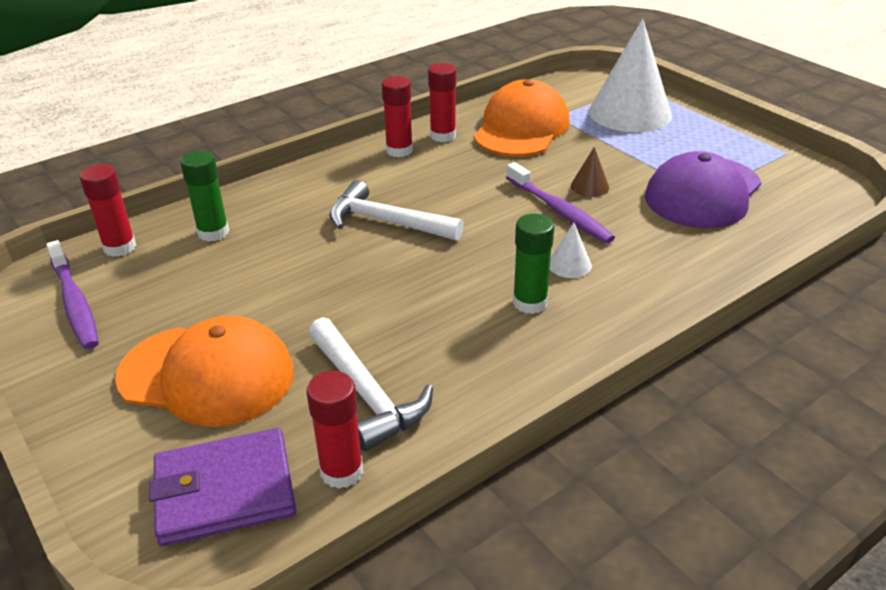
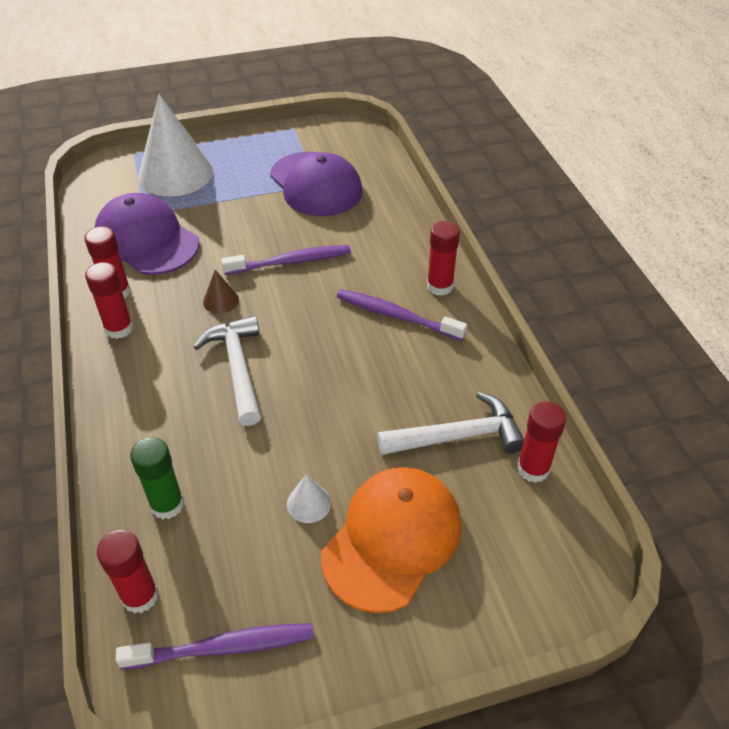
camera: 70 degrees left, 10 degrees up
(225, 491) = (531, 545): purple wallet -> none
(387, 222) = (237, 368): white hammer -> white hammer turned 120 degrees clockwise
(521, 128) = (147, 240): orange cap -> purple cap
(530, 302) = (396, 316): green glue stick -> purple toothbrush
(569, 265) = (363, 280): white cone -> white cone (309, 503)
(589, 186) = (268, 234): brown cone -> brown cone (221, 301)
(607, 324) = (439, 286): none -> red glue stick

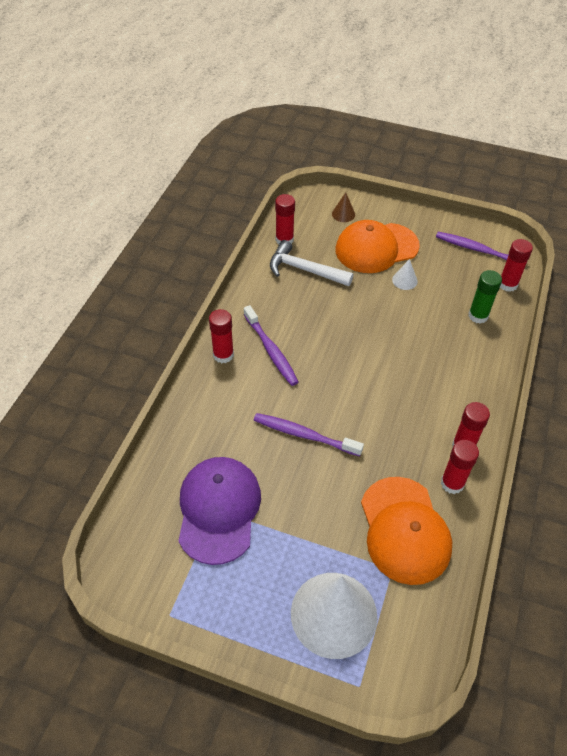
camera: 145 degrees left, 5 degrees up
(147, 240) = (404, 530): purple cap -> orange cap
(221, 301) = (378, 429): brown cone -> brown cone (343, 214)
(237, 368) = (397, 370): white hammer -> none

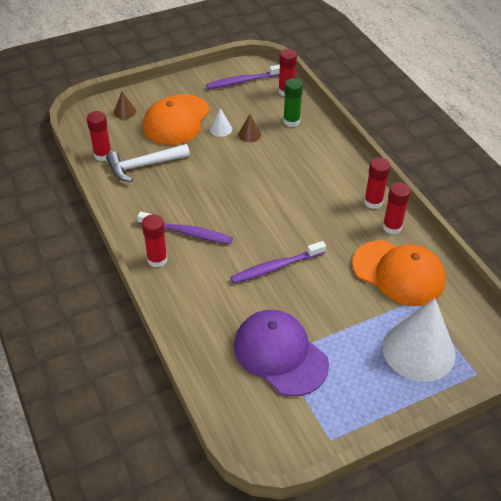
camera: 45 degrees left, 5 degrees down
(424, 302) = (249, 134): none -> brown cone

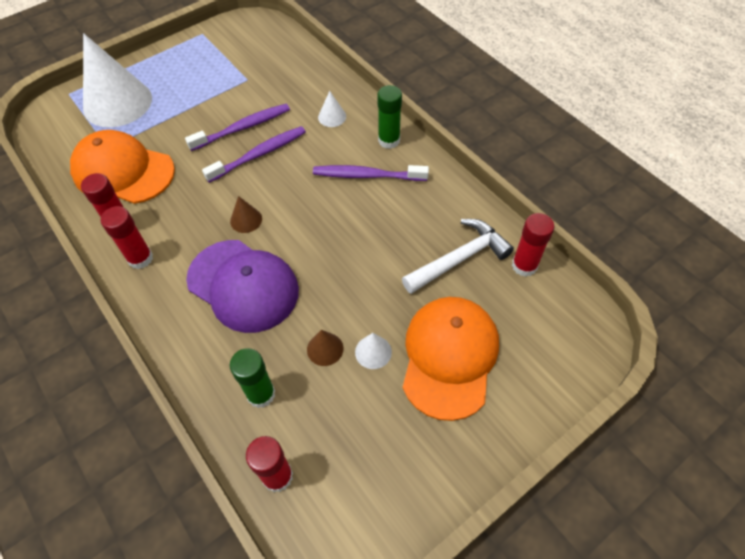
camera: 170 degrees right, 10 degrees up
(124, 112) = (539, 359): brown cone -> brown cone (246, 220)
(157, 259) = (389, 140): red glue stick -> green glue stick
(201, 293) = (332, 117): none -> white cone
(243, 81) = (364, 490): purple toothbrush -> purple toothbrush (242, 128)
(280, 354) = (246, 80): purple cap -> purple cap (243, 285)

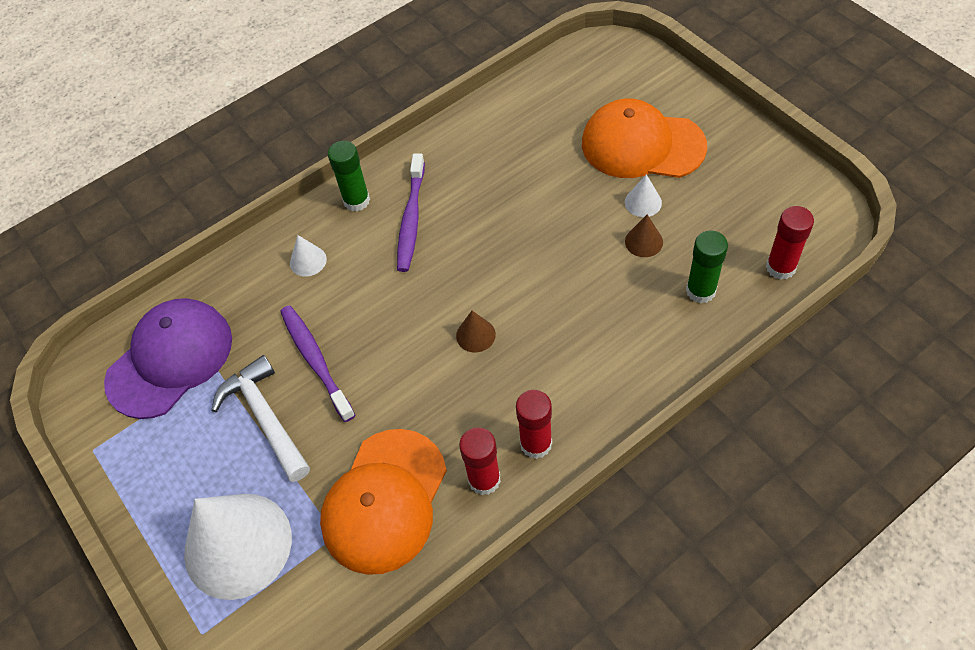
camera: 85 degrees left, 0 degrees up
(243, 285) = (571, 324): purple cap -> purple cap (170, 359)
(259, 154) = (367, 335): purple toothbrush -> none
(459, 259) = (529, 137): white hammer -> white hammer (265, 418)
(524, 266) = (536, 89): red glue stick -> none

